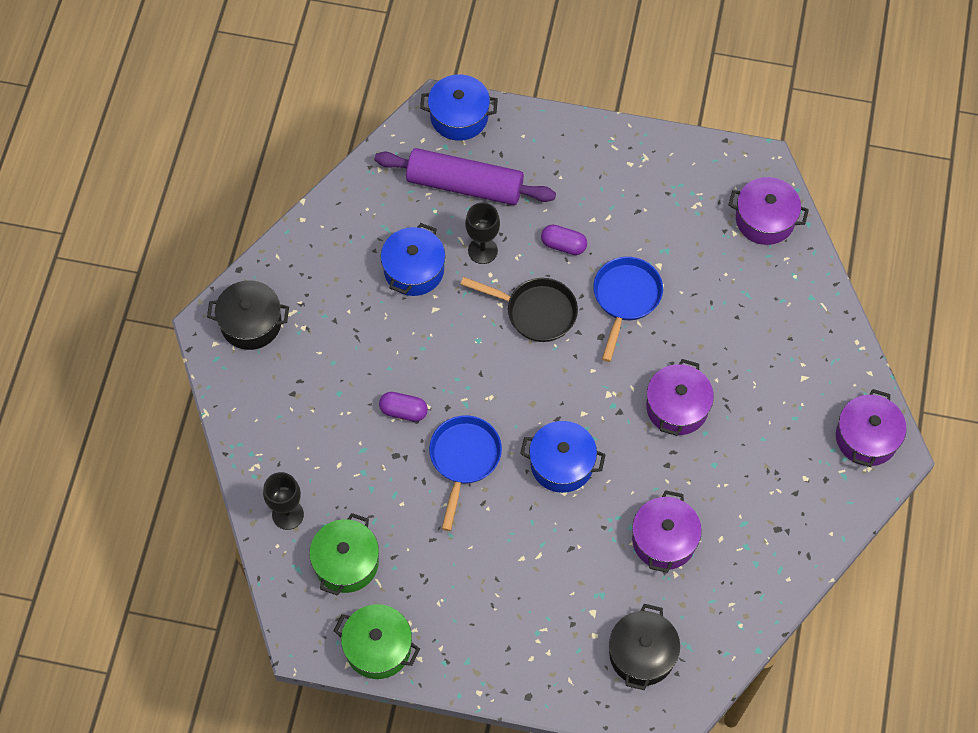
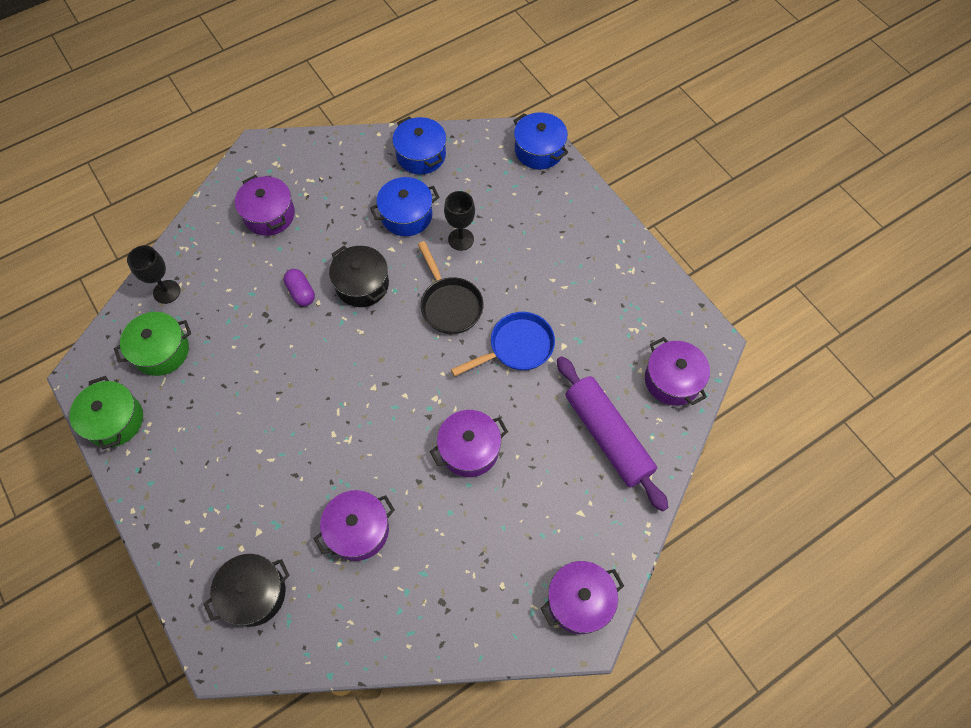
camera: 45 degrees right, 0 degrees up
(251, 323) = (281, 166): black pot -> black pot (362, 284)
(294, 373) = (269, 215): none -> purple pot
(464, 460) = (299, 355): blue pan -> none
(465, 185) = (495, 192): purple rolling pin -> purple rolling pin (607, 436)
(561, 464) = (353, 414): blue pot -> blue pot (421, 155)
(563, 245) = (515, 279): purple capsule -> none

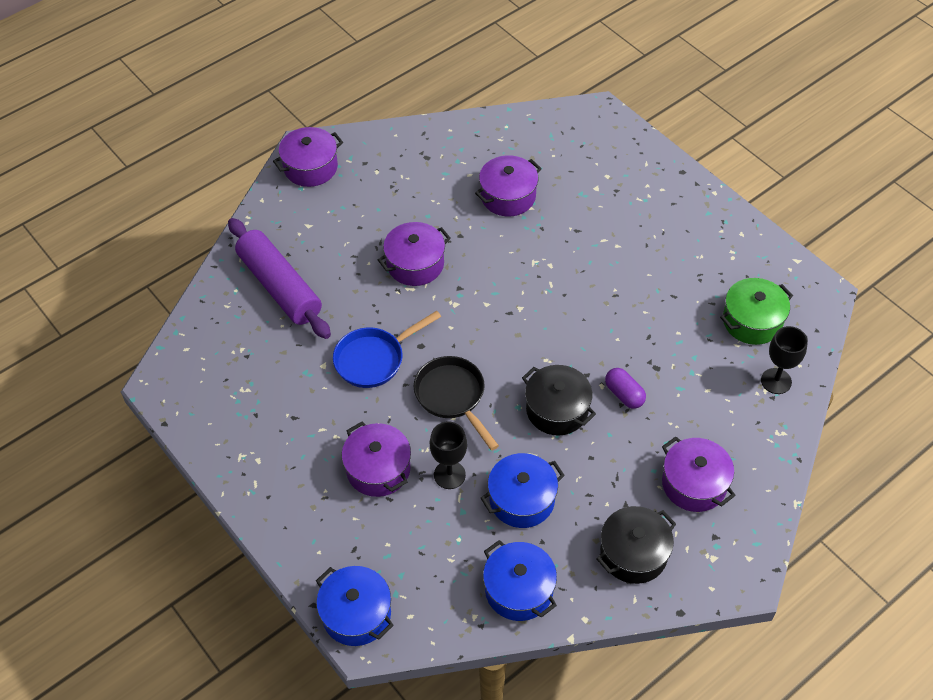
camera: 175 degrees right, 10 degrees down
(114, 420) = (767, 257): green pot -> none
(254, 593) = (585, 149): black pot -> black pot (633, 553)
(672, 380) = (208, 342): purple pot -> purple pot (378, 469)

